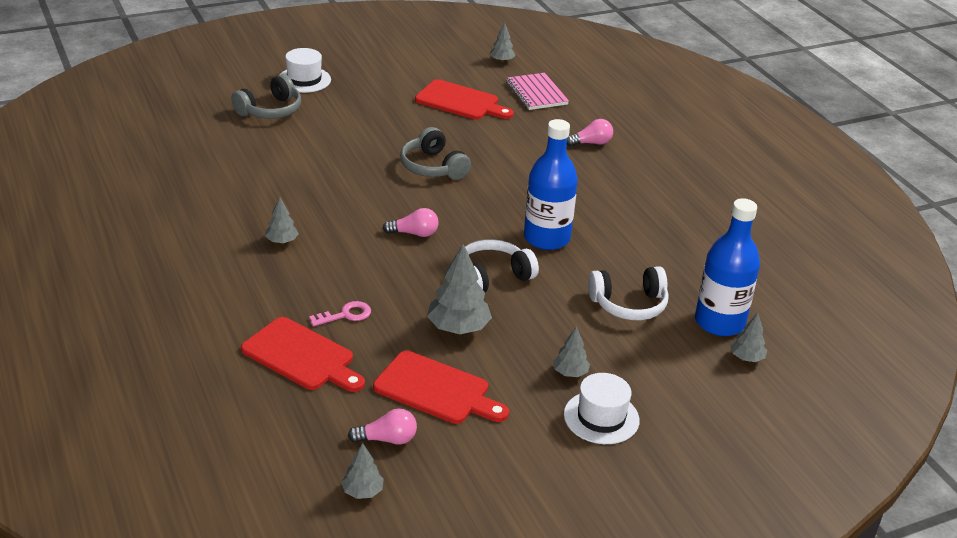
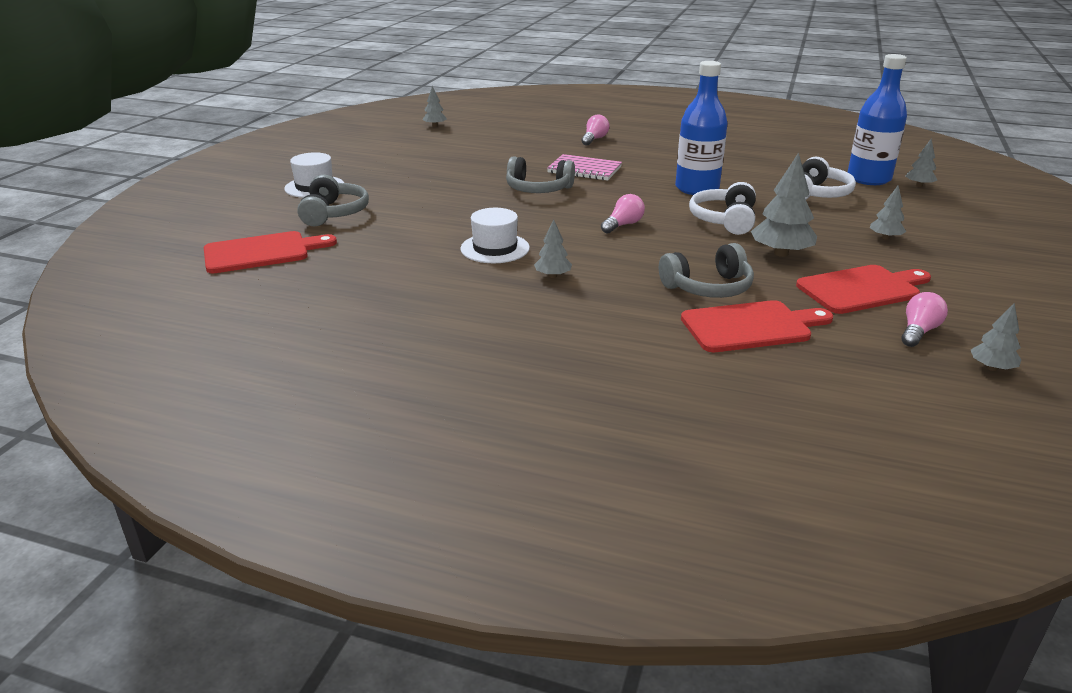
camera: 45 degrees left, 5 degrees down
(345, 315) = (708, 288): pink key -> grey headphones
(460, 102) = (464, 153): red cutting board -> red cutting board (262, 252)
(536, 93) = (500, 131): pink notebook -> pink notebook (584, 170)
(601, 417) = (953, 247): white hat -> white hat (495, 248)

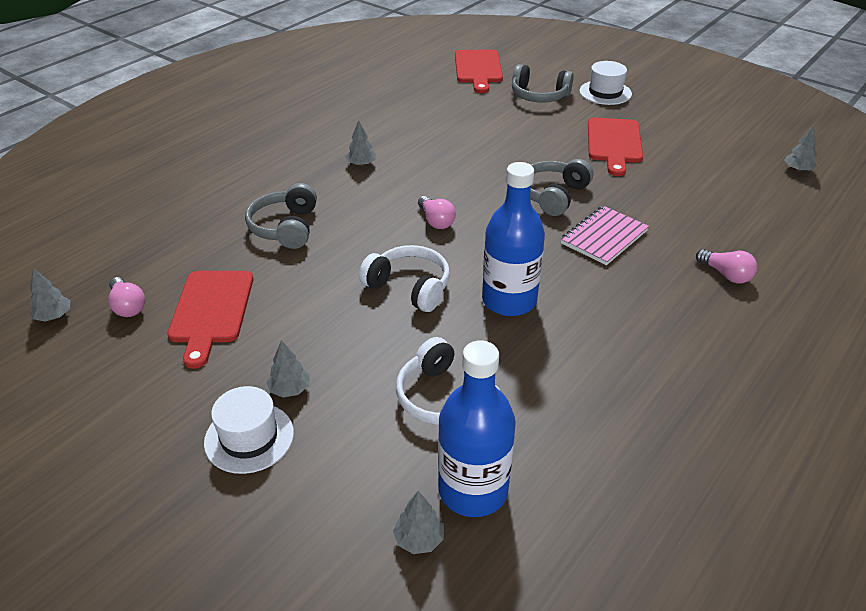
camera: 110 degrees right, 10 degrees up
(495, 248) = (427, 150): white hat -> white hat (249, 437)
(751, 326) = (215, 226): red cutting board -> red cutting board (614, 143)
(781, 253) = (312, 293): grey tree -> none

